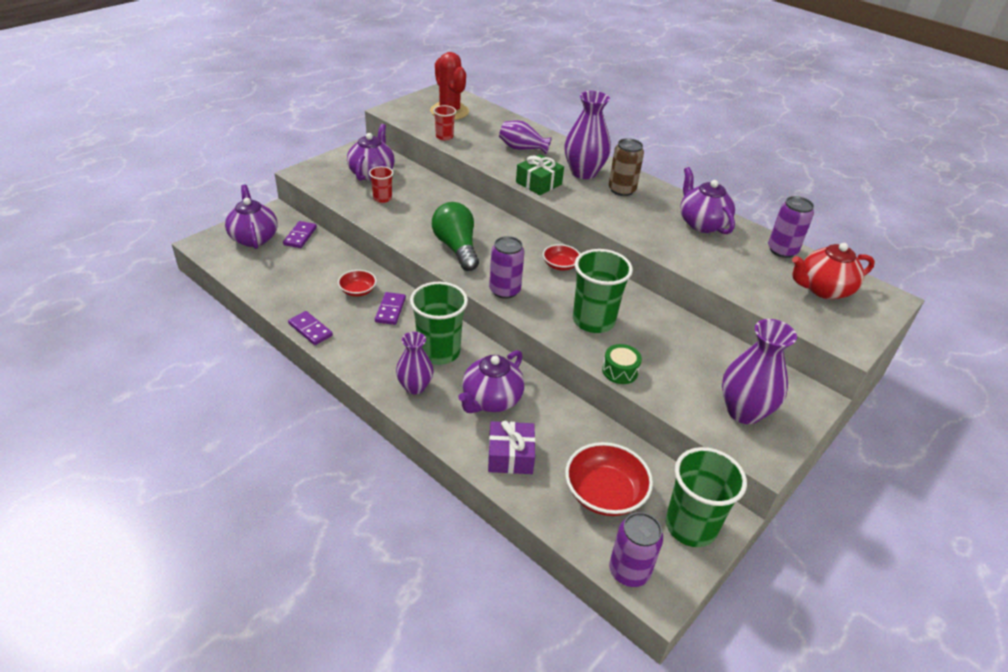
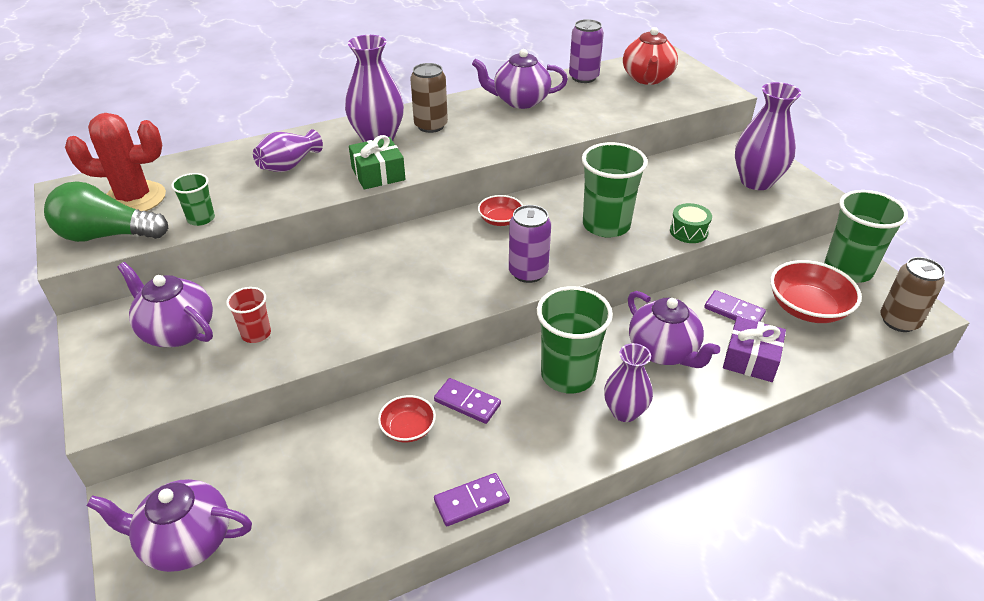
camera: 65 degrees left, 0 degrees up
(300, 236) = (227, 474): purple domino -> purple domino (734, 311)
(444, 137) = (201, 219): red cup -> green cup
(456, 248) = (422, 290): green light bulb -> green light bulb (107, 235)
(629, 571) = (899, 321): purple can -> brown can

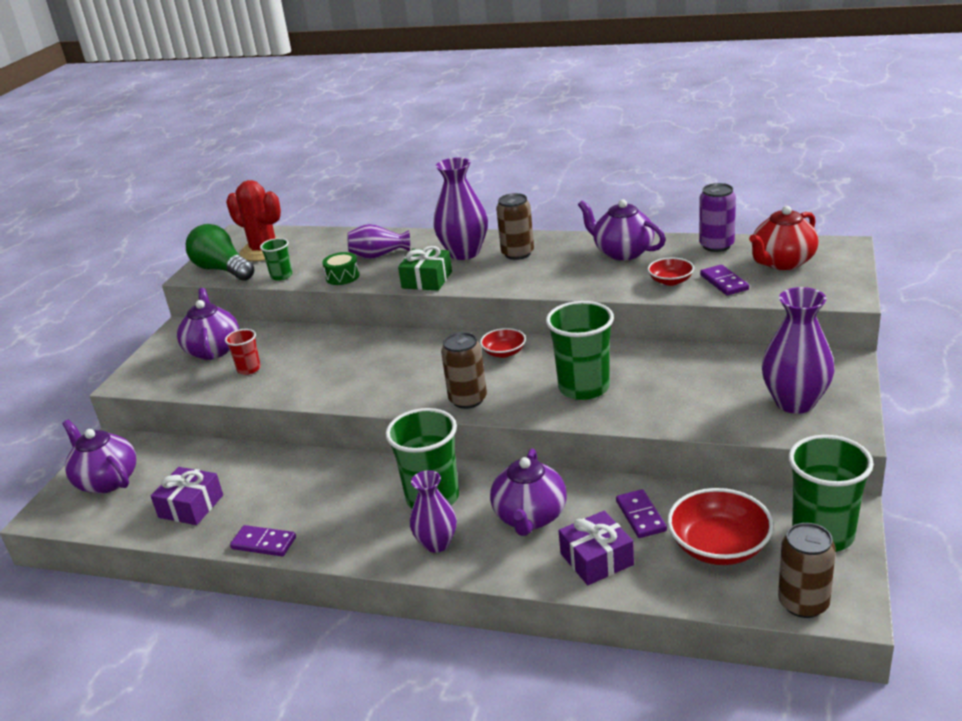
camera: 45 degrees right, 10 degrees down
(338, 510) = (191, 506): none -> purple gift
(408, 429) = (286, 479): red bowl -> red bowl (670, 281)
(467, 402) = (341, 482): purple domino -> purple domino (724, 282)
(528, 272) = (468, 399): purple can -> brown can
(688, 231) = (650, 420): green drum -> green drum (342, 277)

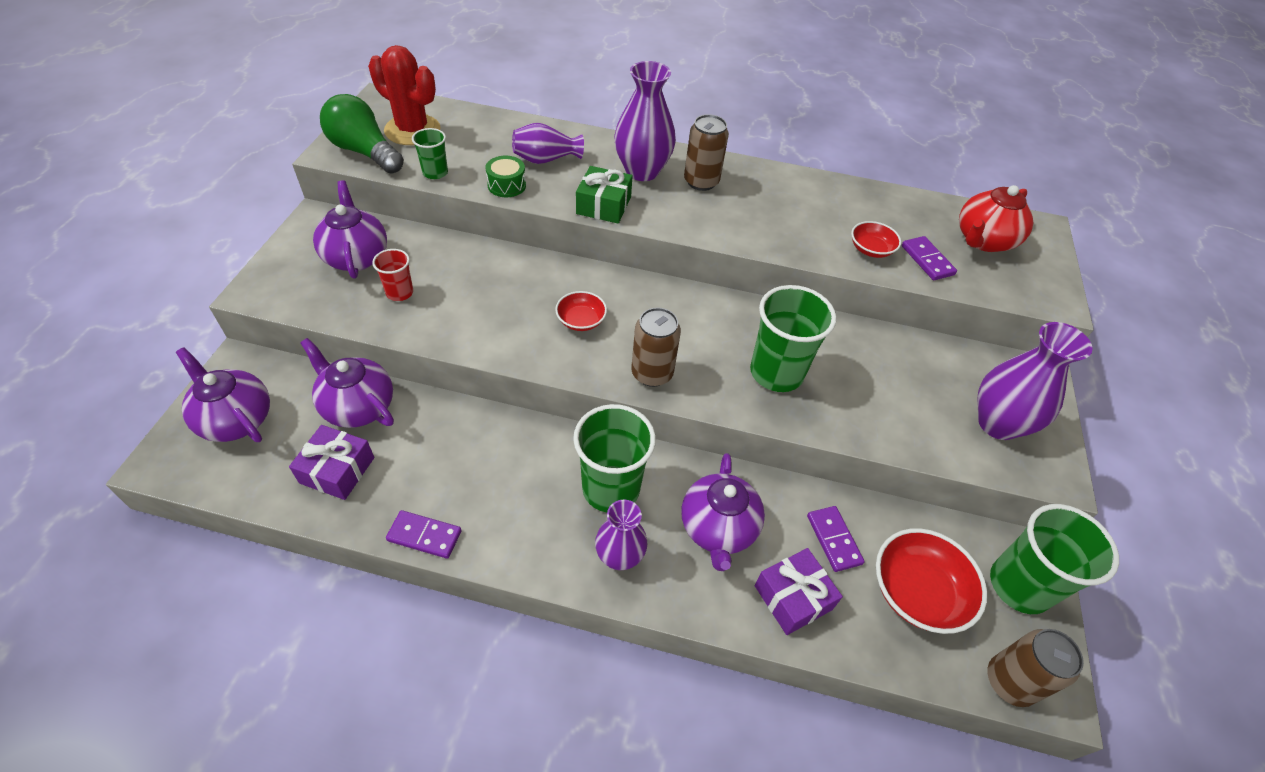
camera: 10 degrees left, 20 degrees up
(504, 352) = (686, 308): red bowl -> red bowl (581, 320)
(622, 252) = (814, 198): purple teapot -> purple teapot (358, 406)
(716, 245) = (912, 205): purple can -> none

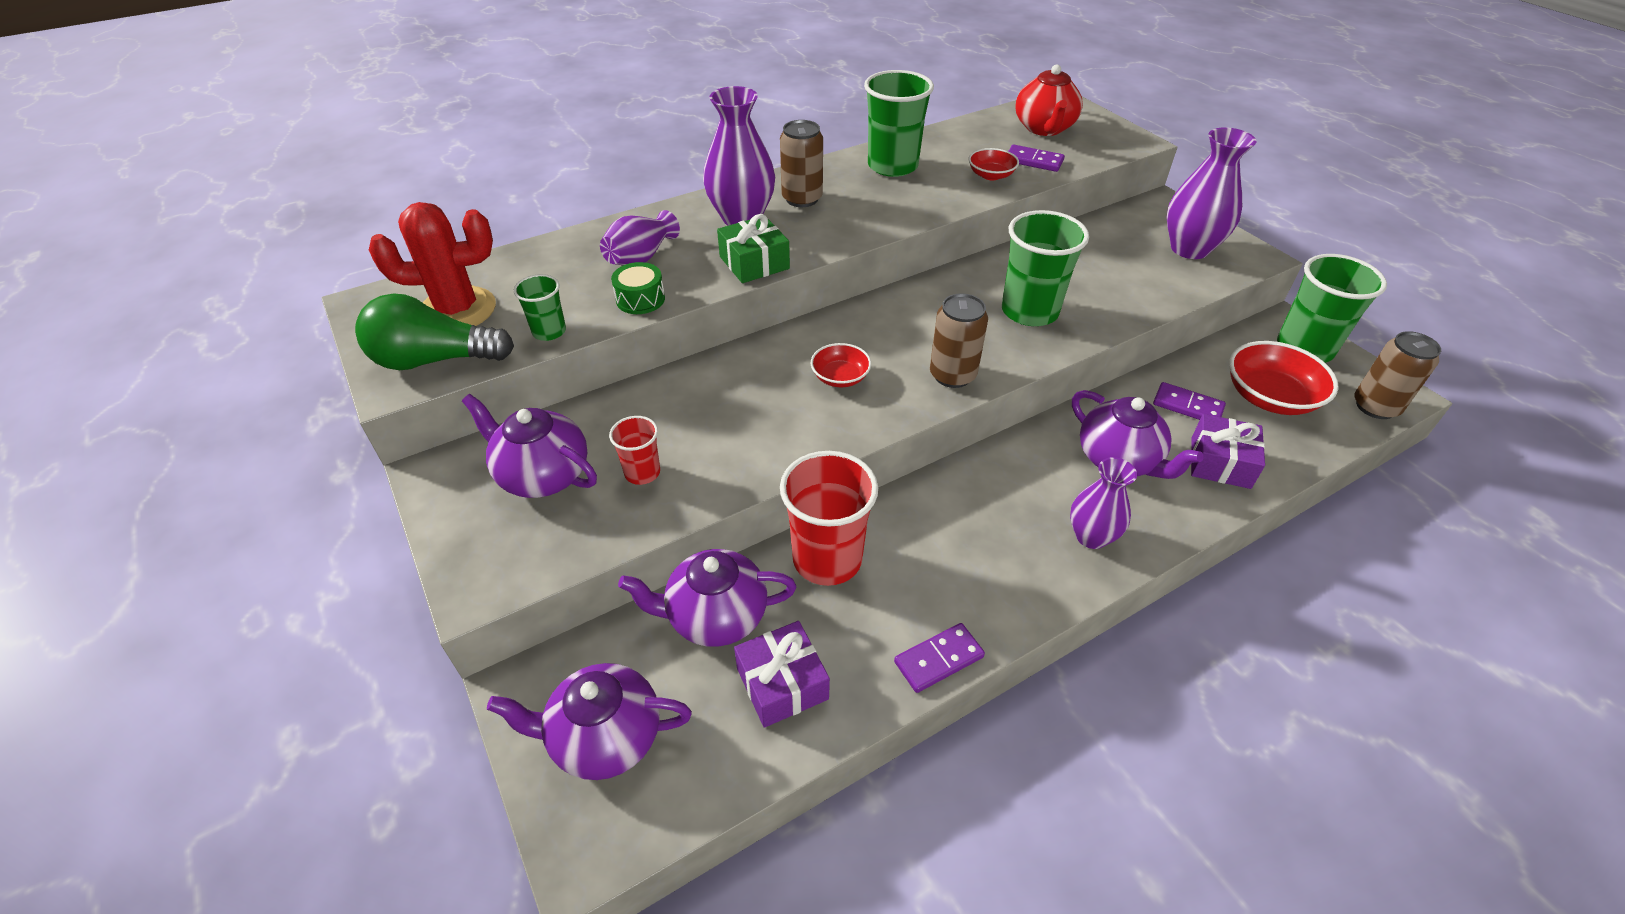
camera: 40 degrees left, 5 degrees down
(452, 427) = (827, 559): none -> red cup
(611, 488) = (1015, 496): green cup -> green cup (892, 166)

